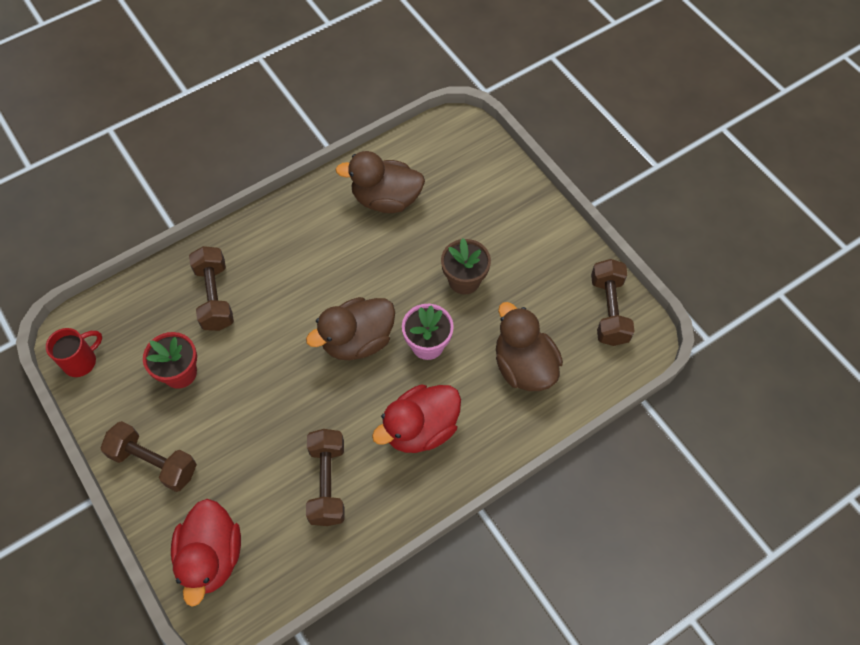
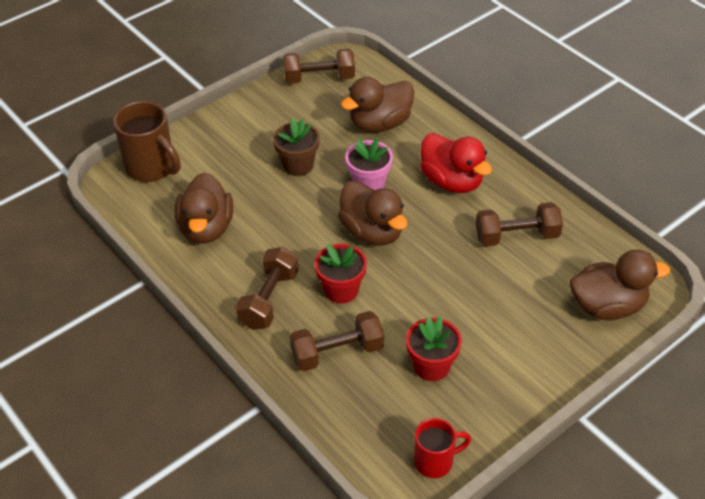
camera: 95 degrees left, 15 degrees down
(81, 361) = (435, 462): red mug -> red mug turned 120 degrees clockwise
(154, 462) = (532, 368): brown dumbbell -> brown dumbbell (269, 299)
(211, 557) = (607, 306): red duck -> brown duck
(287, 306) = (341, 290): none -> red flower pot
(474, 155) = (152, 168): none -> brown mug

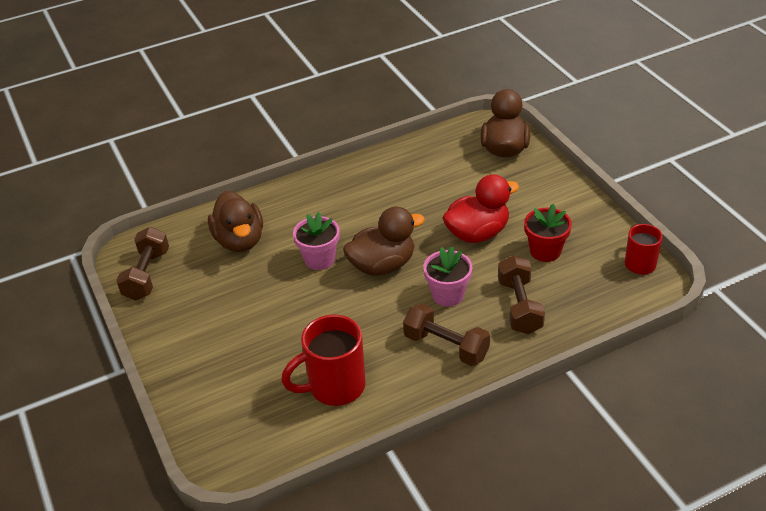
camera: 75 degrees left, 5 degrees down
(152, 168) = (221, 429): brown mug -> none
(206, 228) = (335, 387): brown duck -> red mug
(298, 165) = (271, 306): brown flower pot -> none
(341, 290) = (448, 295): red flower pot -> pink flower pot
(452, 182) = (338, 206): red duck -> red duck (477, 233)
(516, 236) = (417, 181): brown dumbbell -> none

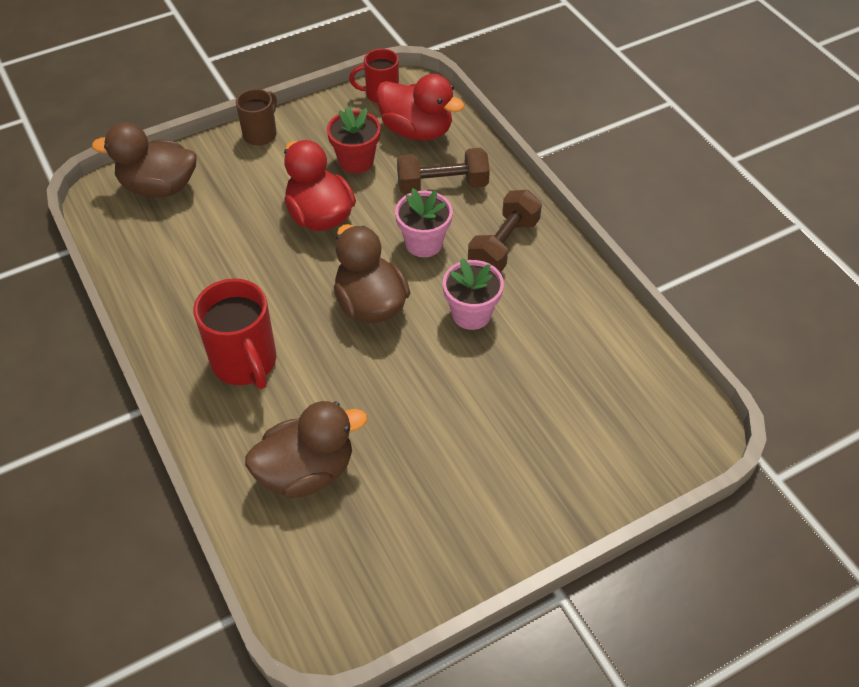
camera: 95 degrees left, 10 degrees up
(147, 275) = (374, 590): brown dumbbell -> none
(319, 259) = (354, 371): pink flower pot -> pink flower pot (471, 314)
(335, 387) = (571, 341): red mug -> red mug (245, 363)
(572, 194) = (261, 134): none -> brown mug
(592, 289) = (416, 130): none -> red duck

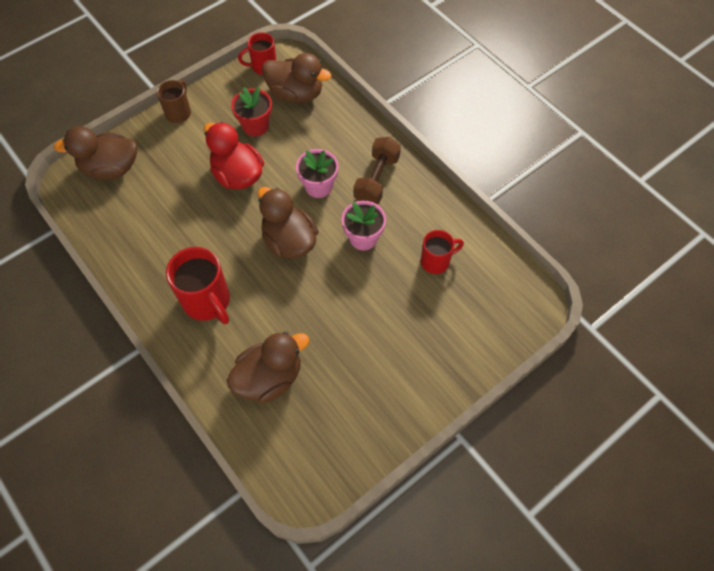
camera: 10 degrees left, 10 degrees up
(416, 130) = (296, 94): red duck -> brown duck
(442, 185) = (323, 137): brown dumbbell -> none
(566, 357) = (436, 261): none -> red mug

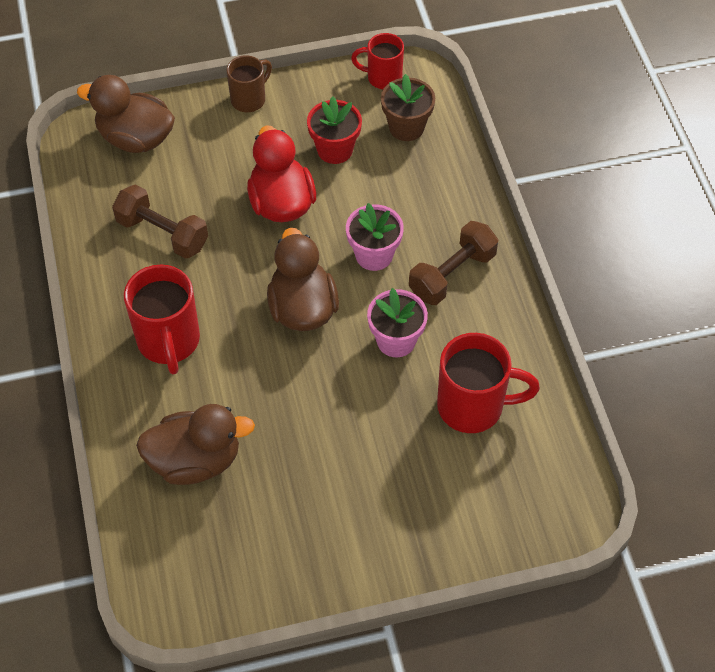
camera: 25 degrees right, 5 degrees down
(164, 227) = (162, 233): none -> brown dumbbell
(296, 94) = (406, 127): brown duck -> brown flower pot
(436, 261) = (473, 406): red mug -> red mug, size x1.63

